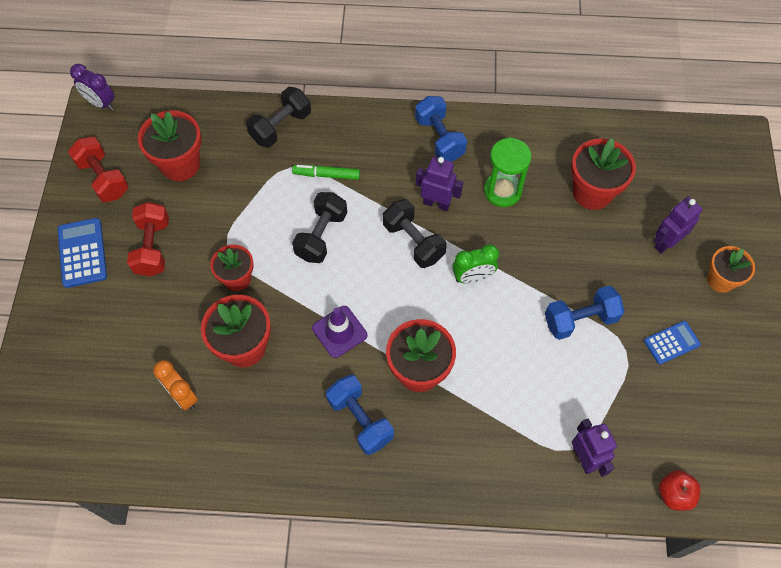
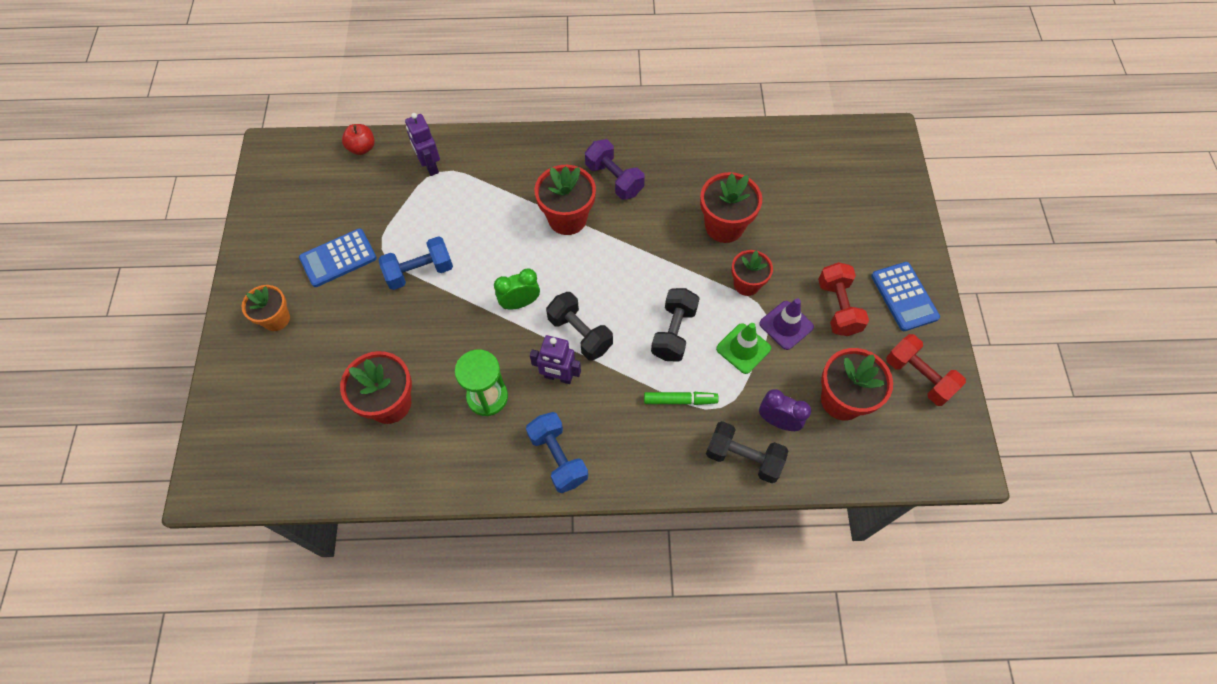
camera: 175 degrees right, 0 degrees up
(101, 103) = (963, 472): purple clock -> purple clock (778, 421)
(182, 395) = (766, 186): orange clock -> none
(257, 215) = (743, 348): none -> green traffic cone
(281, 127) = (743, 458): black dumbbell -> black dumbbell turned 75 degrees clockwise
(339, 331) = (641, 245): purple traffic cone -> purple traffic cone (786, 325)
(360, 420) = (614, 179): blue dumbbell -> purple dumbbell
(665, 243) = (322, 352): purple robot -> none
(671, 343) = (338, 258): blue calculator -> blue calculator, size x1.50

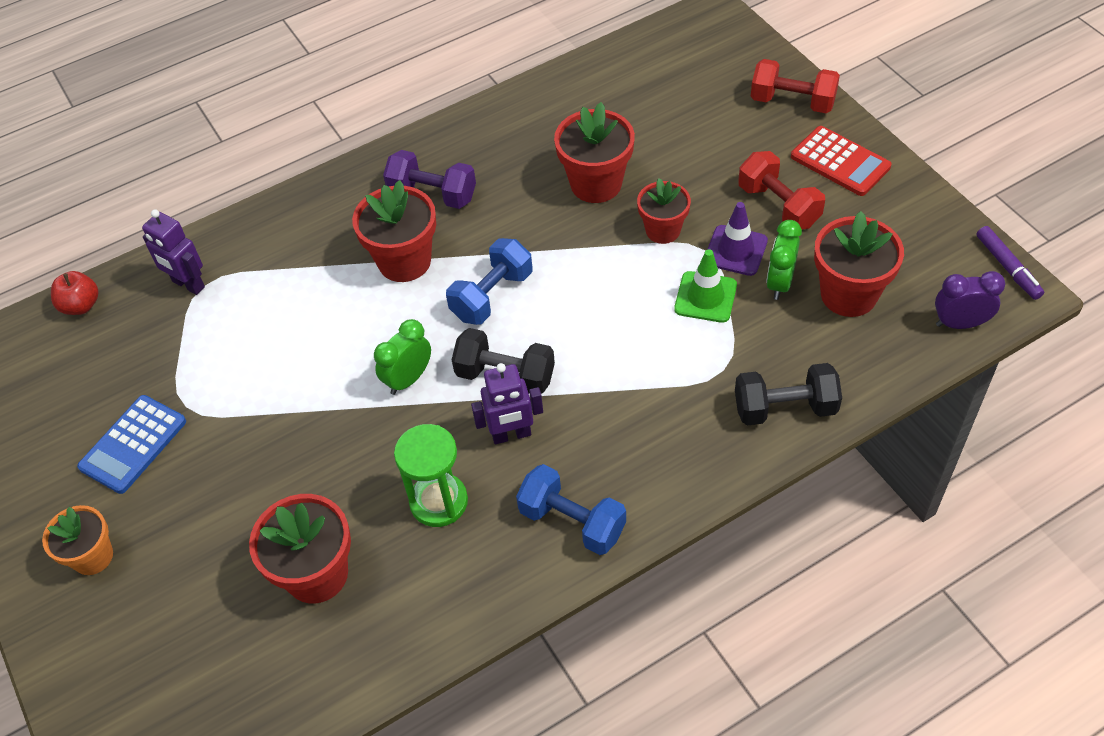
camera: 25 degrees left, 10 degrees down
(419, 272) = (255, 407): blue dumbbell -> blue dumbbell (492, 295)
(673, 332) = (615, 320): black dumbbell -> none
(680, 400) = (672, 386): green marker -> none
(778, 421) = (795, 351): purple clock -> purple clock (959, 323)
(800, 365) = (779, 283): none -> green clock
(904, 297) = (840, 162): blue calculator -> red calculator
(918, 377) = (910, 232): red dumbbell -> red dumbbell (792, 102)
(970, 442) = (1007, 267): none -> purple marker

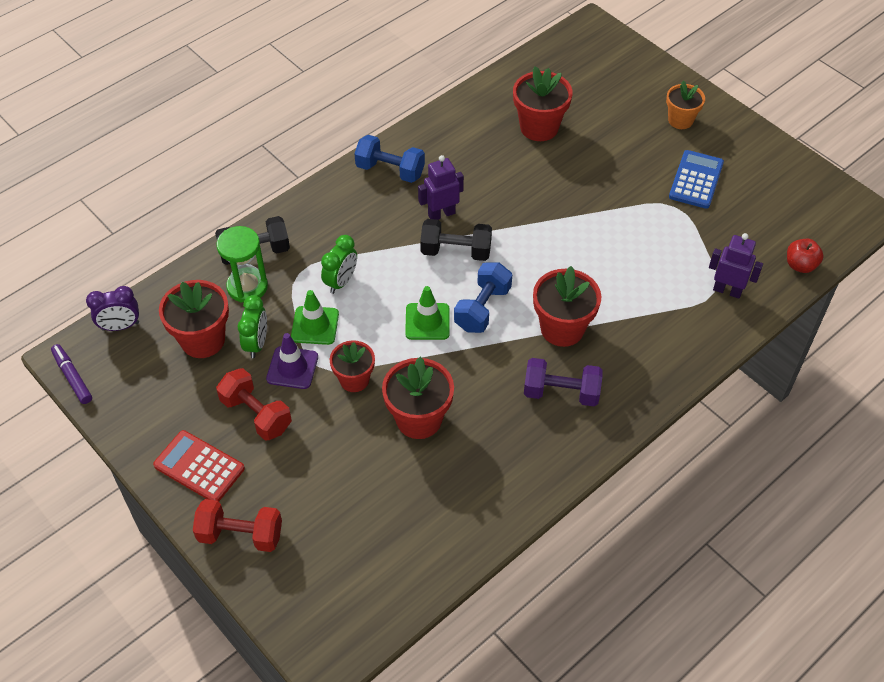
camera: 165 degrees right, 0 degrees up
(408, 379) = (525, 241): green clock -> green clock (341, 282)
(439, 501) = (478, 171): green hourglass -> green hourglass (247, 287)
(564, 287) = (427, 321): none -> green traffic cone

